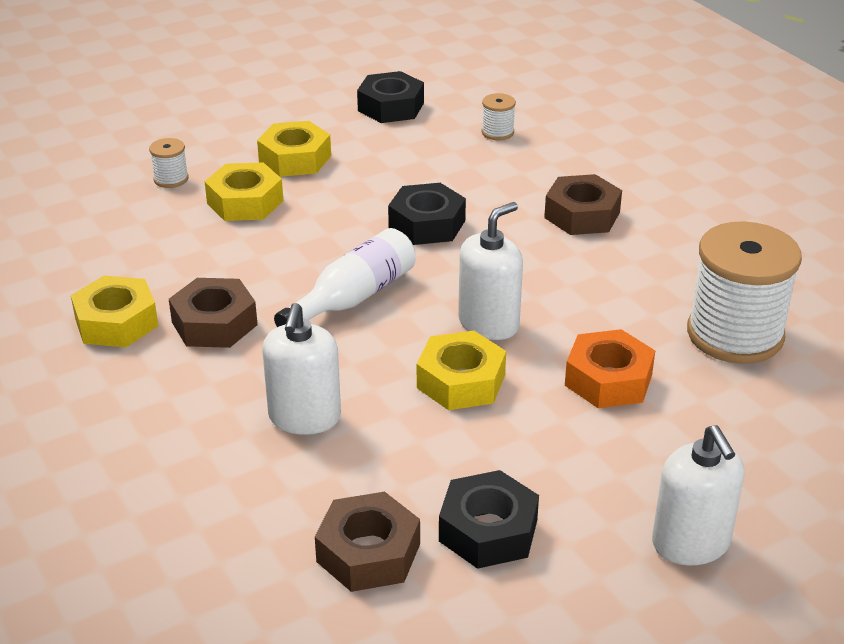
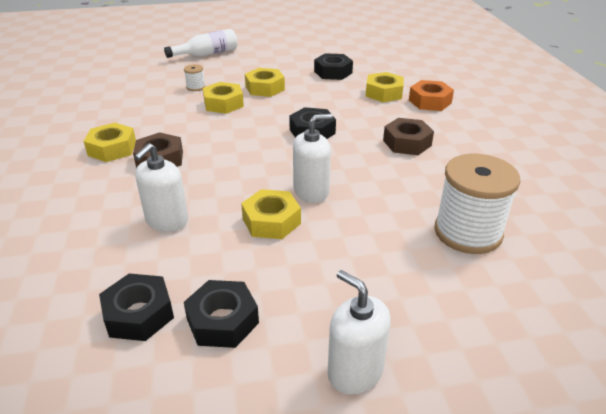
camera: 20 degrees right, 0 degrees up
(353, 298) = (243, 161): white bottle -> white bottle (207, 54)
(368, 553) = (139, 314): brown nut -> black nut
(497, 132) = (384, 93): white spool -> yellow nut
(608, 380) = (364, 242): orange nut -> orange nut (429, 101)
(691, 543) = (355, 371): white soap dispenser -> white soap dispenser turned 135 degrees clockwise

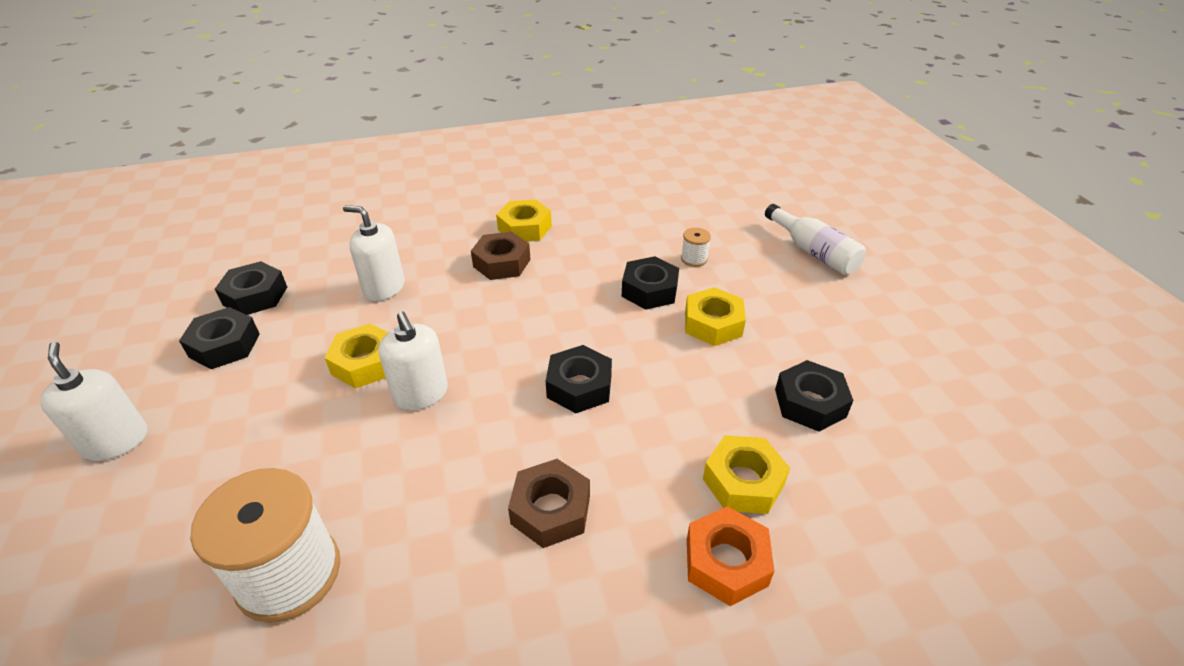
camera: 85 degrees right, 5 degrees up
(223, 104) = (649, 290): yellow nut -> black nut
(355, 371) = (116, 441): white soap dispenser -> white soap dispenser turned 75 degrees counterclockwise

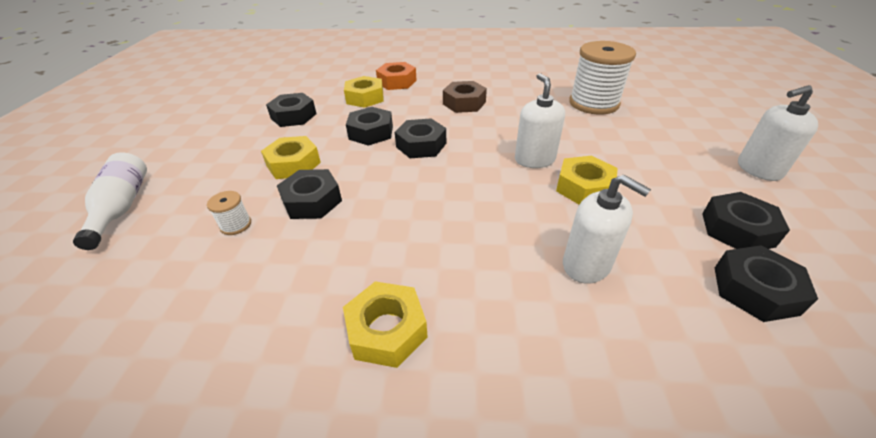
camera: 160 degrees left, 0 degrees up
(116, 441) = (758, 169): white soap dispenser -> white soap dispenser turned 90 degrees clockwise
(501, 263) = (441, 269): brown nut -> none
(663, 394) = (371, 132): none -> black nut

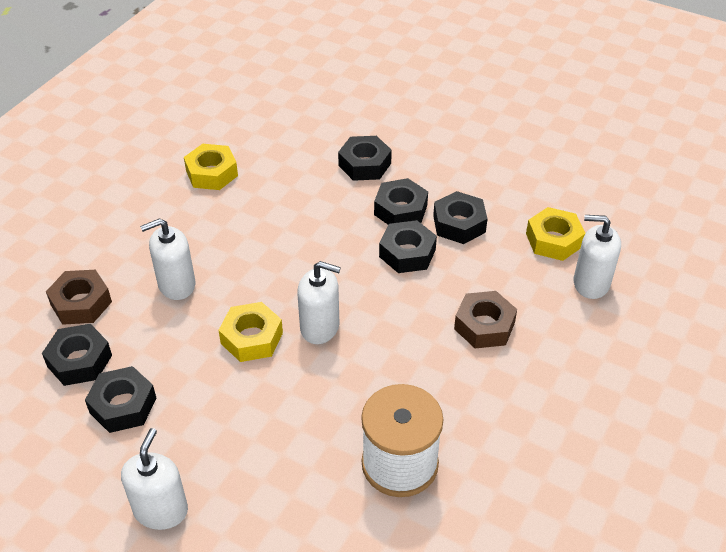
camera: 115 degrees right, 5 degrees up
(122, 207) = (428, 74): white bottle -> none
(236, 225) = (363, 124): white spool -> none
(293, 116) = (535, 175): black nut -> black nut (400, 210)
(293, 164) = (430, 162): yellow nut -> none
(397, 82) = (591, 283): orange nut -> white soap dispenser
(706, 341) = (81, 303): none -> brown nut

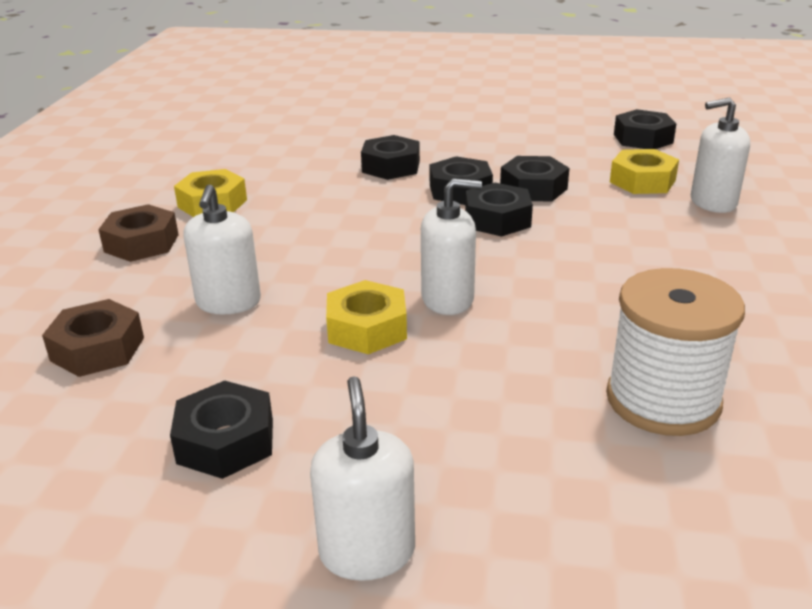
camera: 20 degrees left, 15 degrees down
(79, 361) = (127, 409): black nut -> black nut (643, 139)
(176, 284) = (228, 302): white soap dispenser -> white soap dispenser turned 45 degrees counterclockwise
(484, 326) = (638, 256): brown nut -> brown nut (141, 243)

